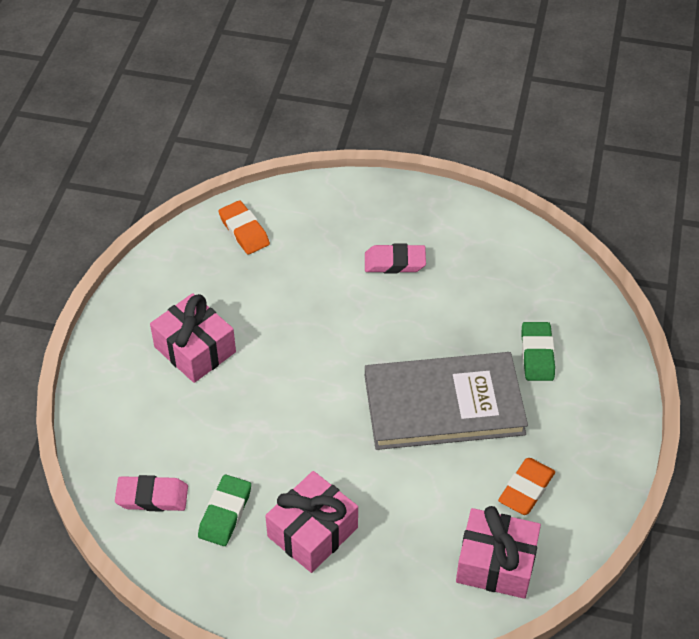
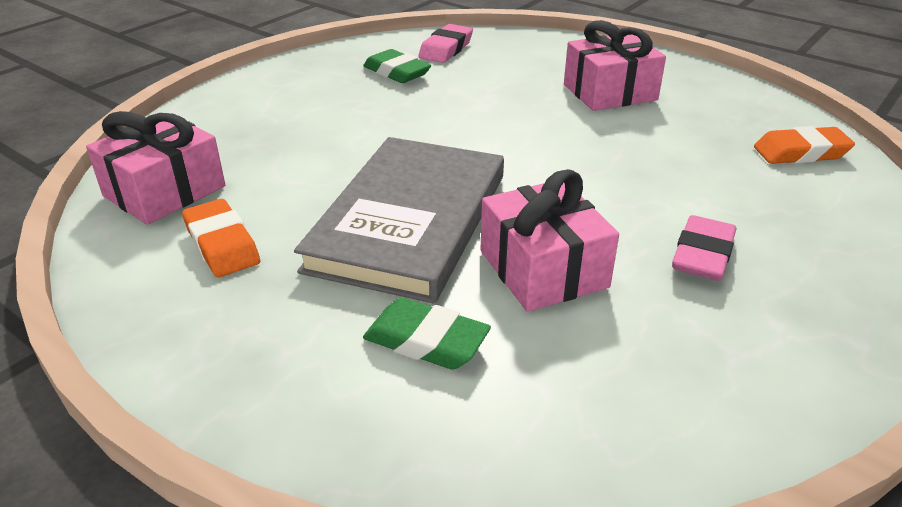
camera: 115 degrees right, 15 degrees down
(312, 532) = (331, 104): pink gift -> pink gift (543, 269)

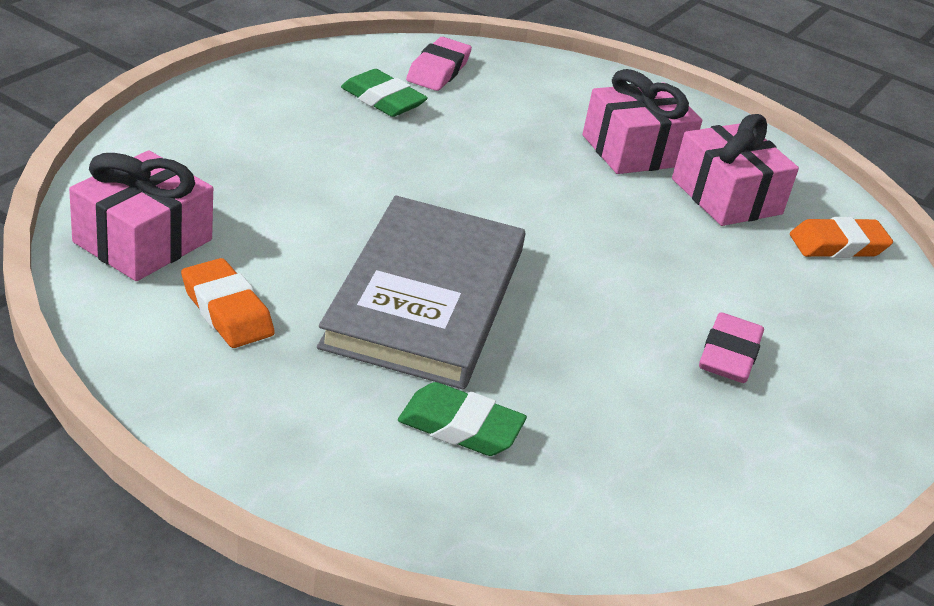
camera: 10 degrees left, 0 degrees up
(543, 269) = (570, 360): pink gift -> pink gift (726, 196)

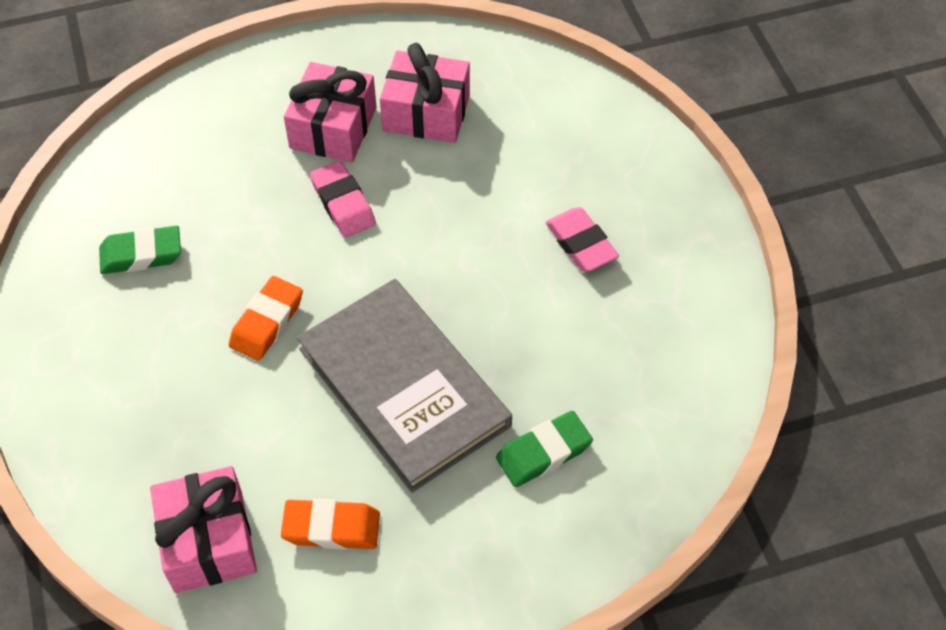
camera: 45 degrees left, 20 degrees up
(438, 70) = (129, 186): pink eraser -> pink eraser (343, 203)
(838, 245) = (522, 89): orange eraser -> orange eraser (267, 322)

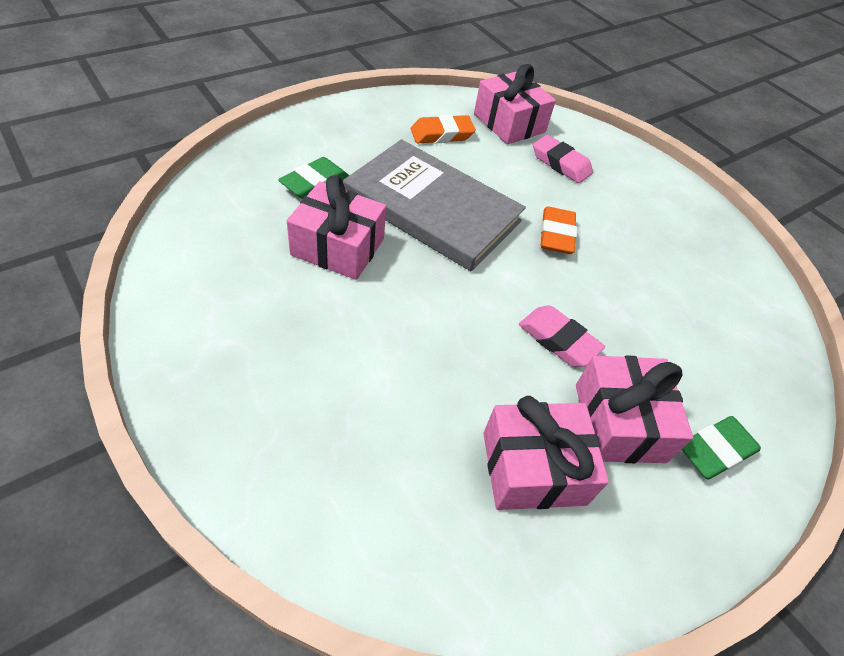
camera: 155 degrees right, 5 degrees down
(141, 254) = (684, 267): green eraser -> green eraser (715, 450)
(535, 348) = (338, 247): none -> pink gift
(581, 244) = (314, 342): pink eraser -> pink eraser (560, 163)

